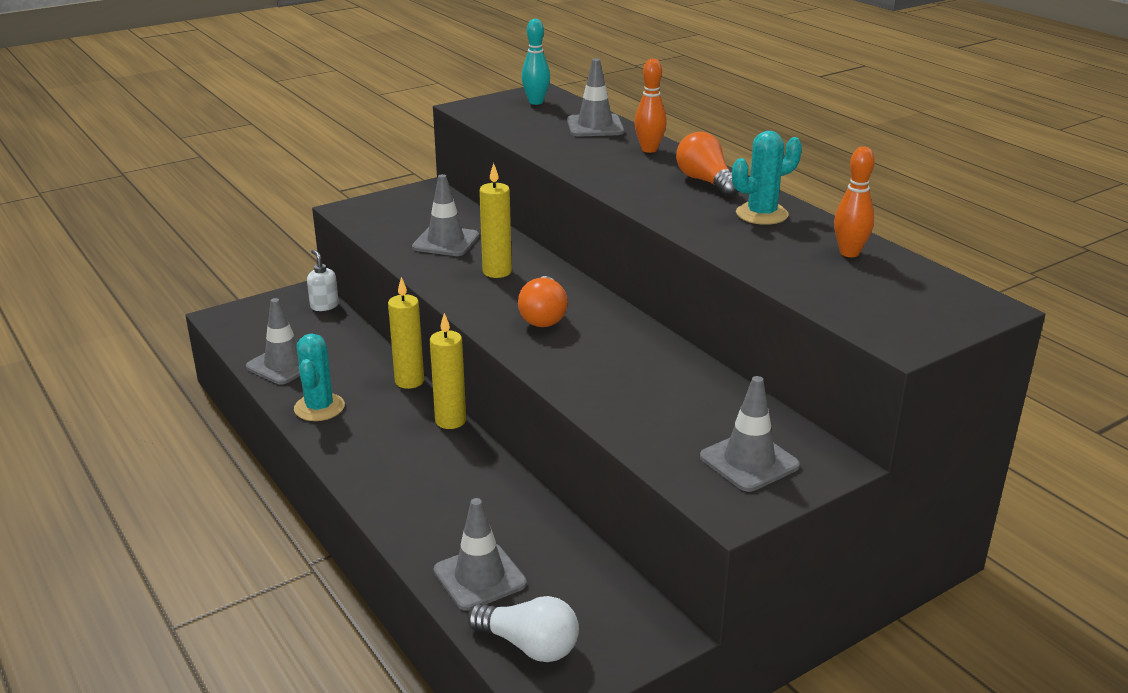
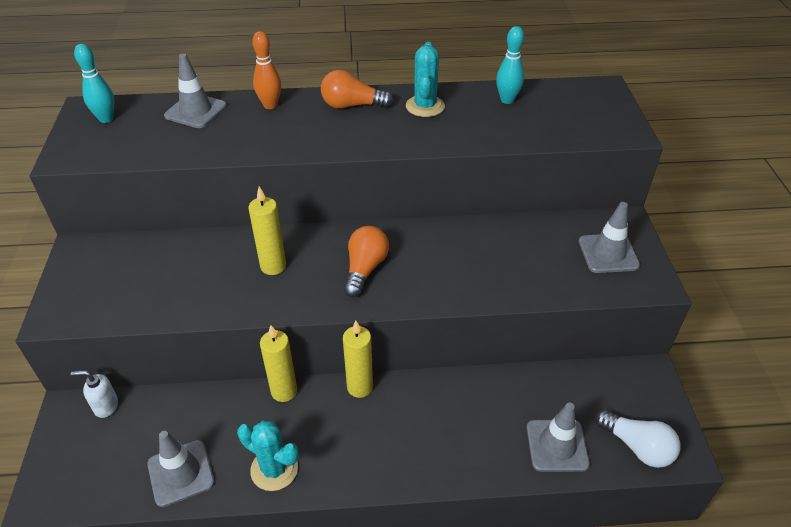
camera: 60 degrees left, 15 degrees up
(445, 242) = (191, 276): grey traffic cone -> none
(529, 645) = (637, 447): white light bulb -> white light bulb turned 75 degrees clockwise
(543, 316) = (365, 269): orange light bulb -> orange light bulb turned 105 degrees counterclockwise
(849, 253) = (507, 100): orange bowling pin -> turquoise bowling pin

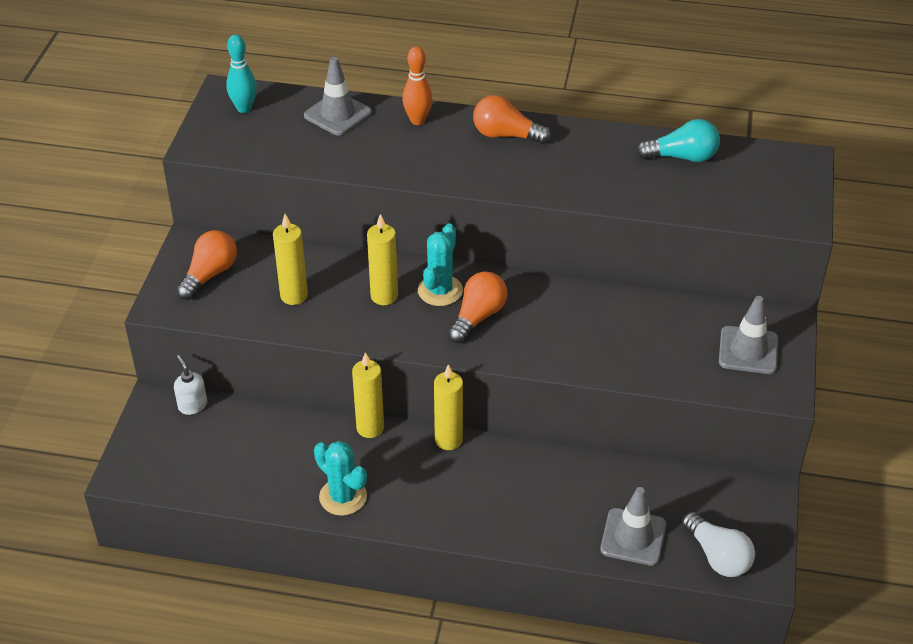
camera: 15 degrees right, 0 degrees up
(99, 277) = (210, 275): none -> orange light bulb
(106, 406) = (192, 405): white soap dispenser -> white soap dispenser turned 45 degrees clockwise
(181, 473) = (254, 481): grey traffic cone -> none
(186, 282) = (294, 296): none -> yellow candle
(425, 106) = (586, 149): turquoise cactus -> turquoise cactus (440, 290)
(507, 100) = (682, 157): turquoise bowling pin -> turquoise light bulb

